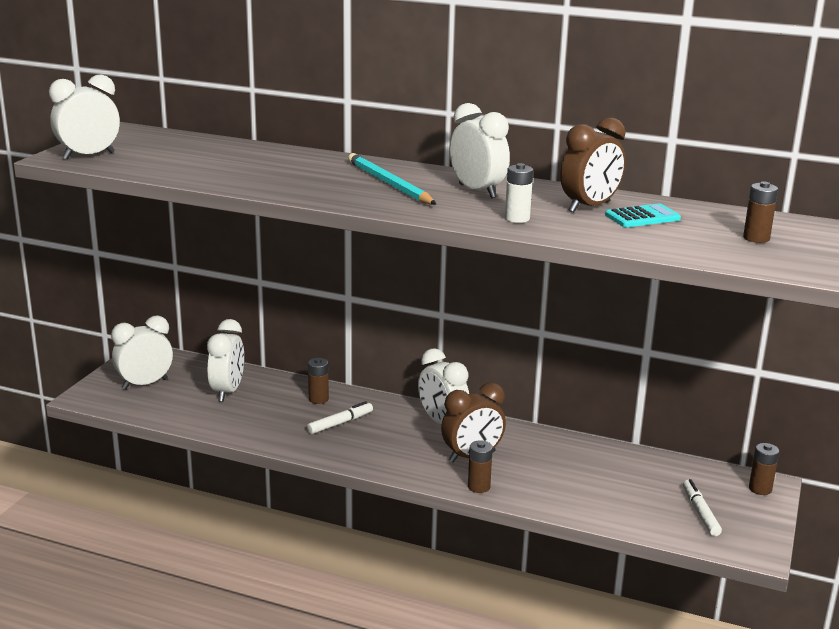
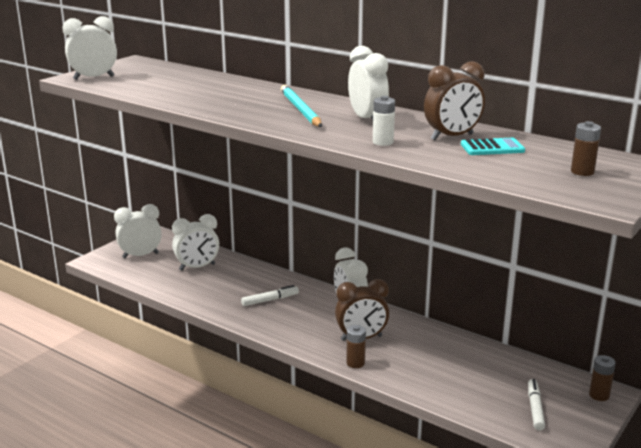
camera: 15 degrees right, 0 degrees up
(227, 392) = (197, 267): white clock -> white clock turned 45 degrees clockwise
(318, 399) = (262, 280): brown battery -> none

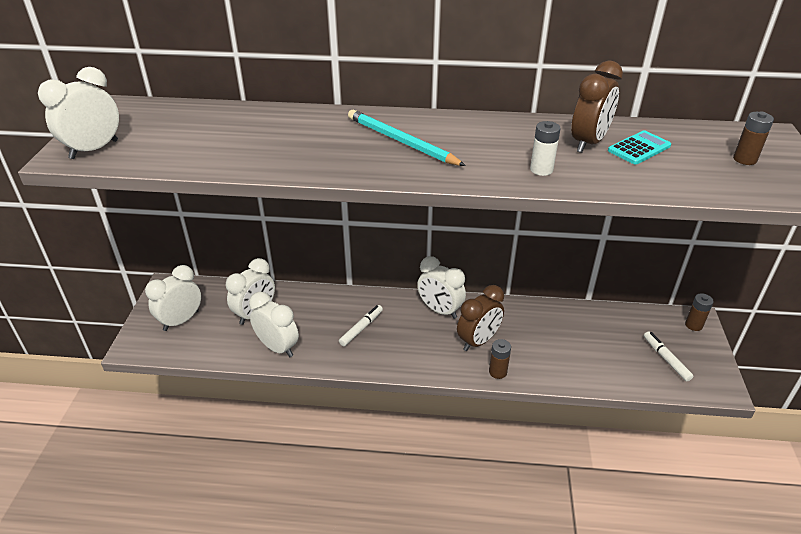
camera: 30 degrees left, 15 degrees up
(367, 119) = (483, 138): white clock -> white clock (278, 347)

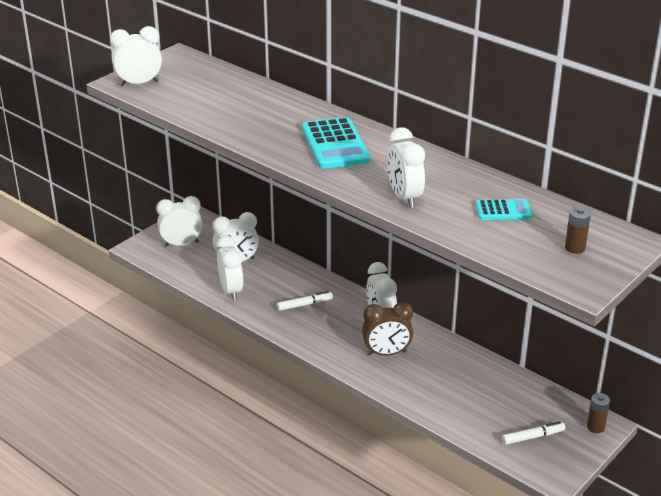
camera: 35 degrees right, 5 degrees down
(401, 141) = (335, 144): turquoise pencil -> turquoise calculator
(497, 372) = (377, 380): brown battery -> none
(541, 170) = (404, 197): white battery -> white clock
(588, 143) = (470, 193): brown clock -> none
(666, 359) = (533, 437): white marker -> white marker turned 60 degrees clockwise

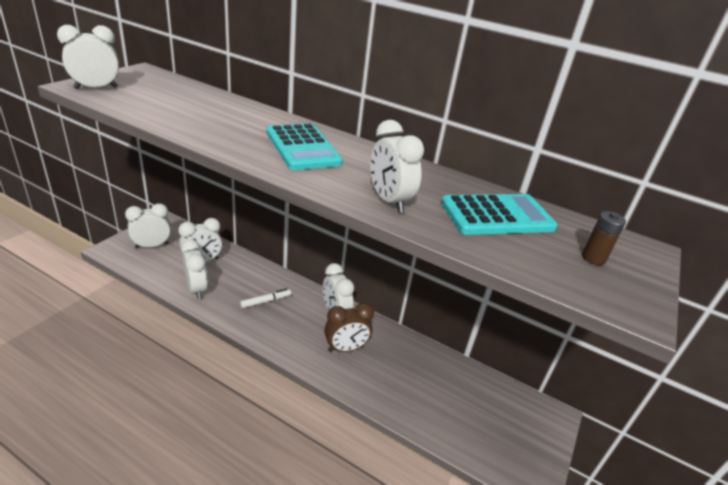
camera: 15 degrees left, 0 degrees up
(503, 210) = (497, 216): turquoise calculator -> turquoise calculator, size x1.79
(533, 437) = (499, 436): white marker -> none
(595, 427) = (549, 418): brown battery -> none

